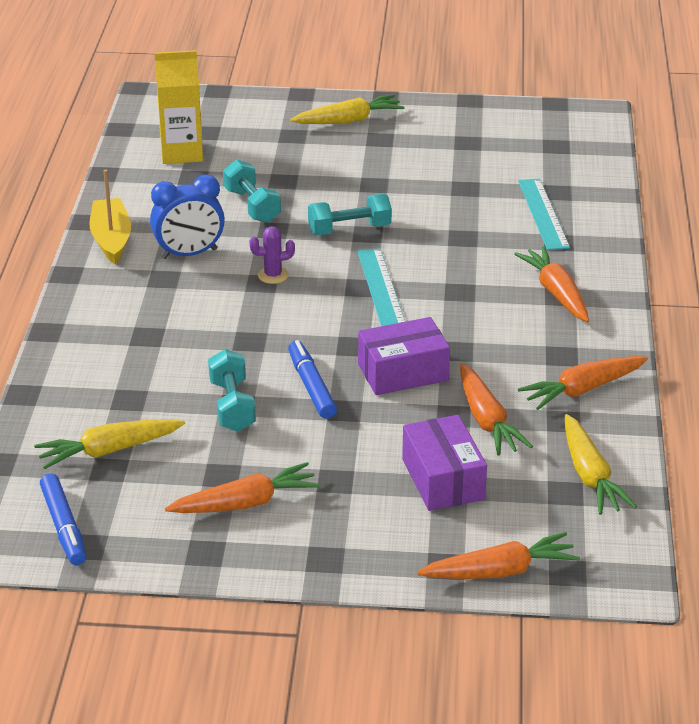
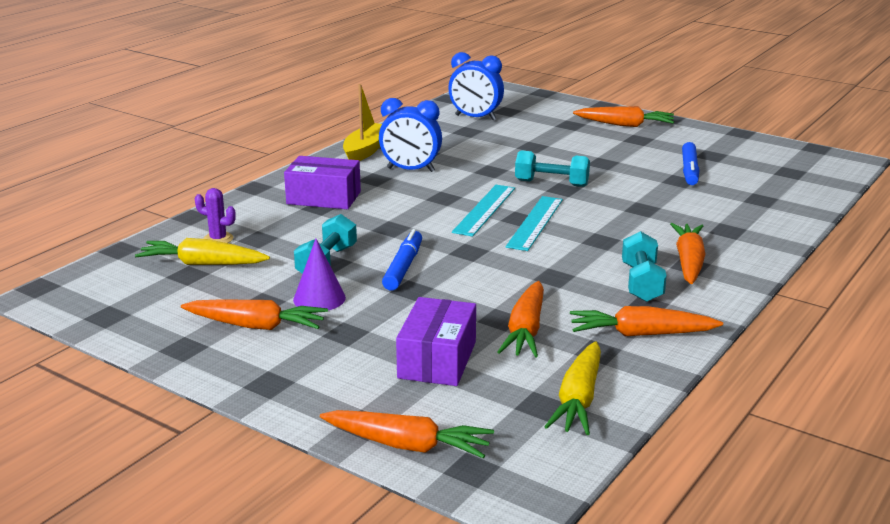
camera: 30 degrees right, 10 degrees down
(64, 526) = (108, 299): blue marker -> blue marker (689, 170)
(182, 153) = (475, 117): yellow carton -> blue clock
(252, 206) = (491, 154): turquoise dumbbell -> turquoise dumbbell (641, 283)
(271, 451) = (319, 298): none -> purple cone
(273, 275) = (457, 195): purple cactus -> purple cactus (218, 239)
(348, 120) = (625, 125): yellow carrot -> orange carrot
(403, 372) = (490, 278): purple box -> purple box (324, 198)
(543, 214) = (732, 210): turquoise ruler -> turquoise ruler (485, 210)

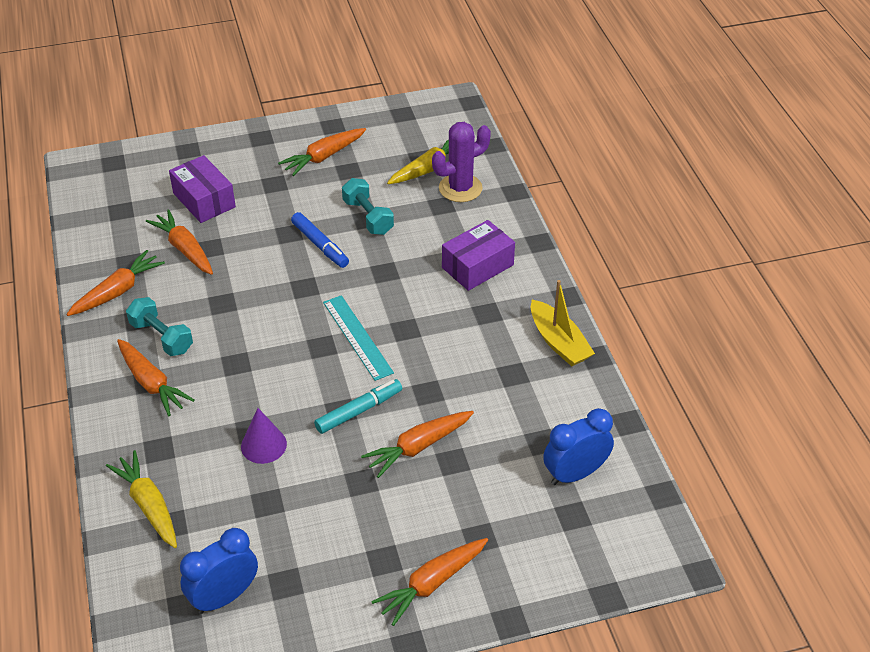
camera: 130 degrees right, 20 degrees up
(218, 239) = (460, 188): purple cactus -> purple cactus, size x1.82
(319, 298) = (325, 192): purple cone -> purple cone (263, 445)
(407, 445) = (154, 154): orange carrot -> orange carrot (418, 447)
(410, 170) = (483, 343): blue clock -> blue clock (224, 597)
(535, 223) = (303, 349): turquoise ruler -> none
(551, 183) = (359, 411): turquoise dumbbell -> turquoise marker
(578, 399) = (105, 225): yellow carrot -> yellow carrot (149, 505)
(689, 170) = (275, 530): blue marker -> none

